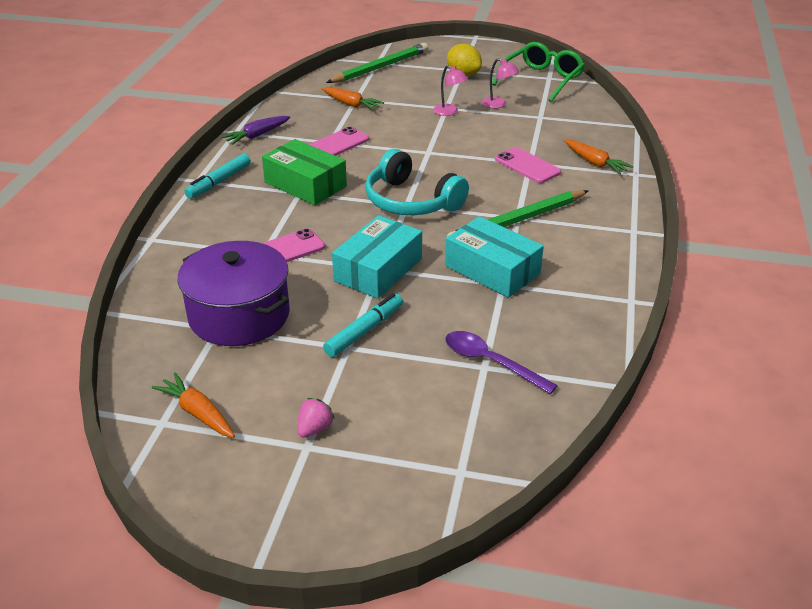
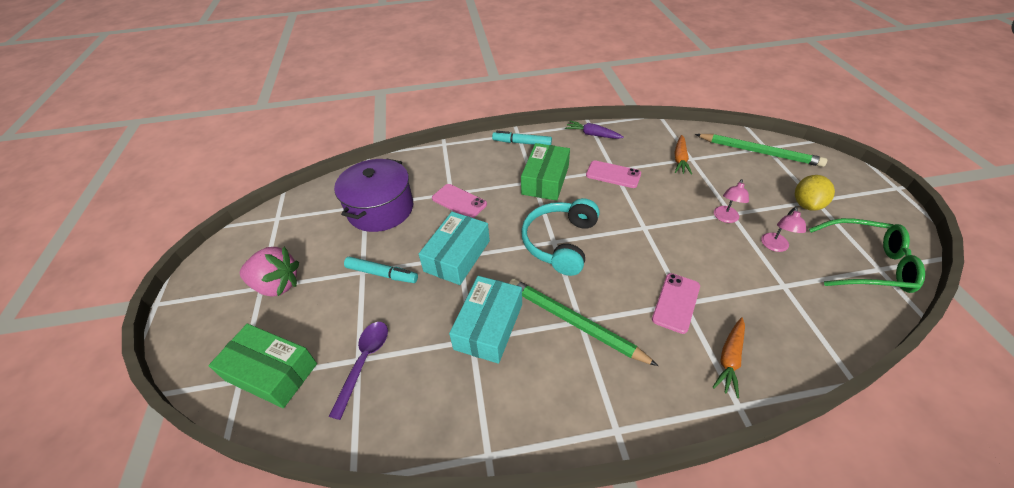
camera: 70 degrees right, 10 degrees up
(198, 413) = (286, 229): orange carrot -> none
(314, 429) = (277, 285): pink strawberry -> pink strawberry, size x2.09
(378, 270) = (457, 256): turquoise box -> turquoise box turned 75 degrees counterclockwise
(464, 441) = (271, 372): none -> green box

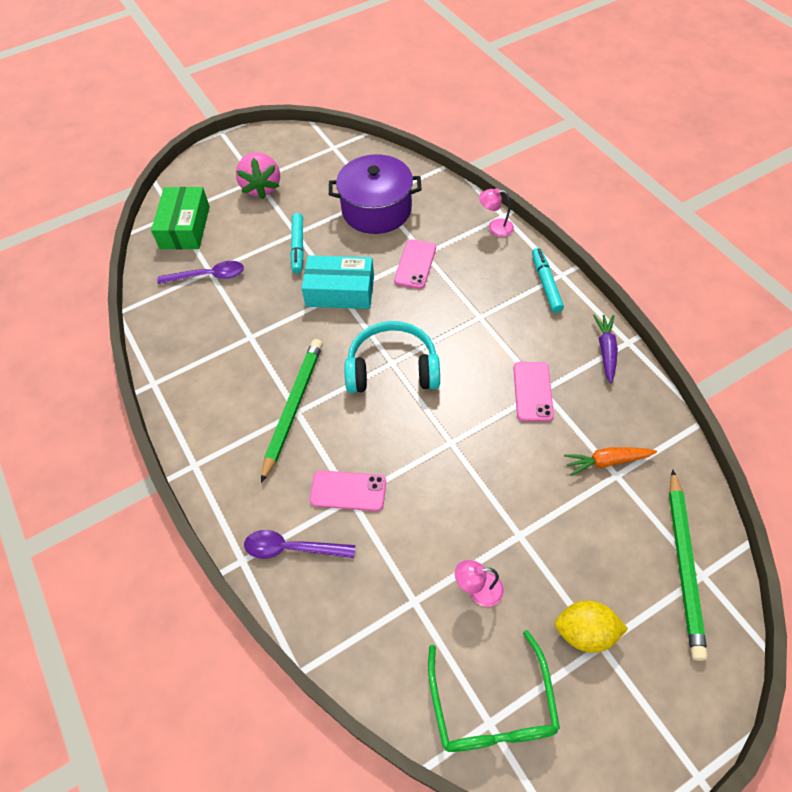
camera: 70 degrees right, 10 degrees up
(489, 326) = (268, 344): turquoise box -> none
(545, 180) = (487, 327): green box -> none
(725, 218) = (507, 528): pink lamp -> pink lamp (495, 227)
(729, 359) = (292, 548): orange carrot -> purple spoon

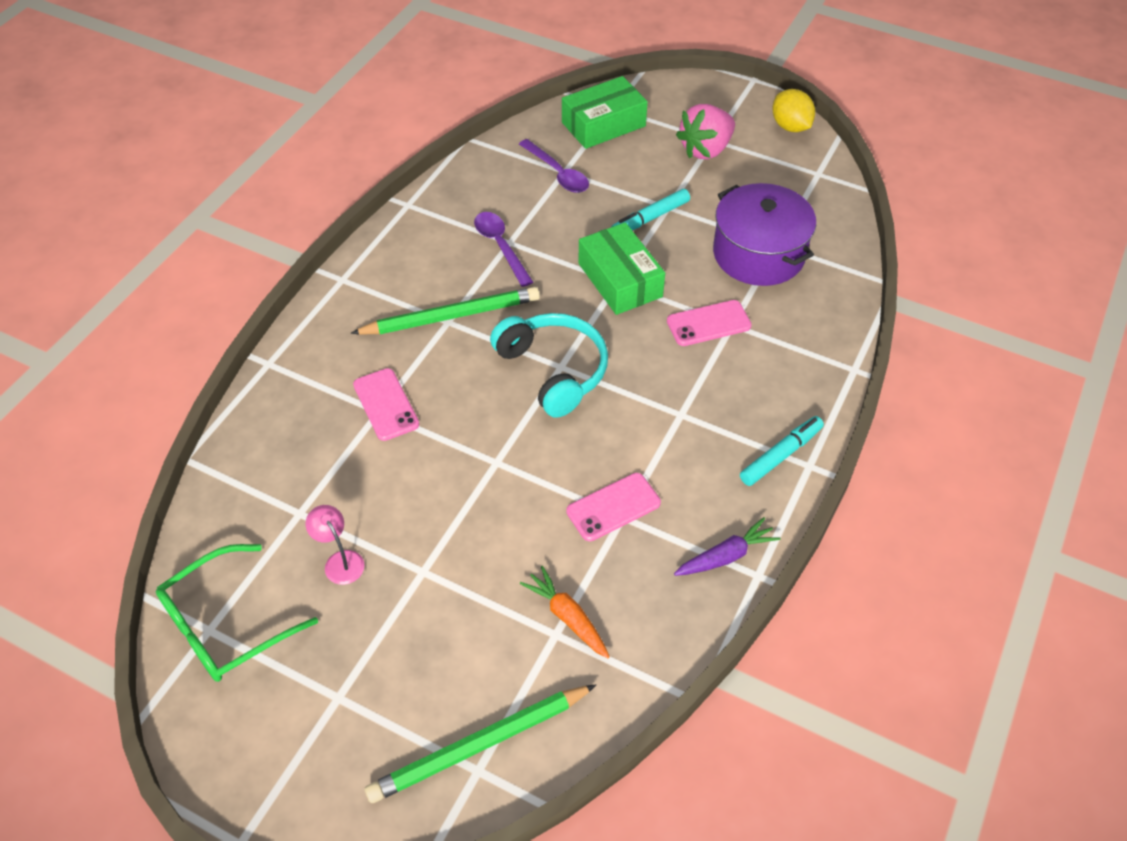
camera: 55 degrees right, 5 degrees down
(292, 548) = (300, 393): purple spoon -> purple spoon (500, 246)
(340, 291) = (620, 280): turquoise box -> green box
(495, 227) = (827, 370): pink lamp -> none
(585, 632) = (345, 676): yellow lemon -> yellow lemon (790, 126)

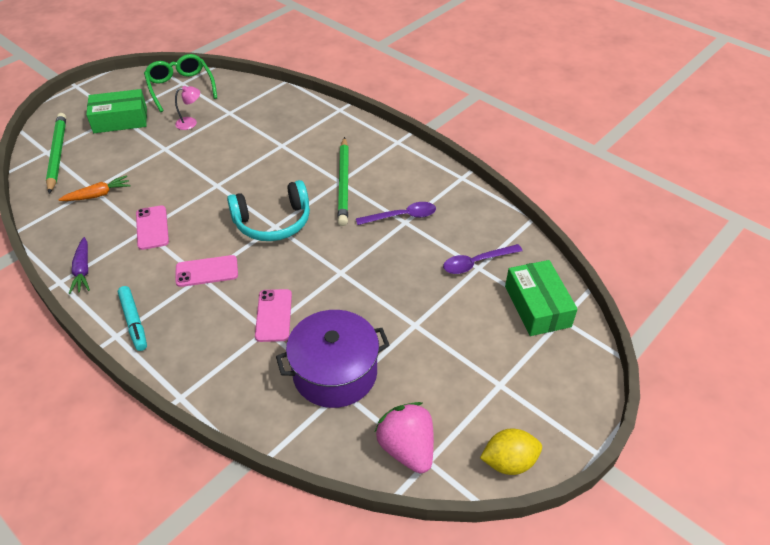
camera: 105 degrees right, 5 degrees down
(386, 404) = (284, 148): pink phone -> pink phone (207, 271)
(620, 280) = (341, 274): green box -> green box (120, 120)
(650, 218) = (404, 309): turquoise marker -> none
(706, 149) = (486, 374): pink strawberry -> pink strawberry (407, 448)

